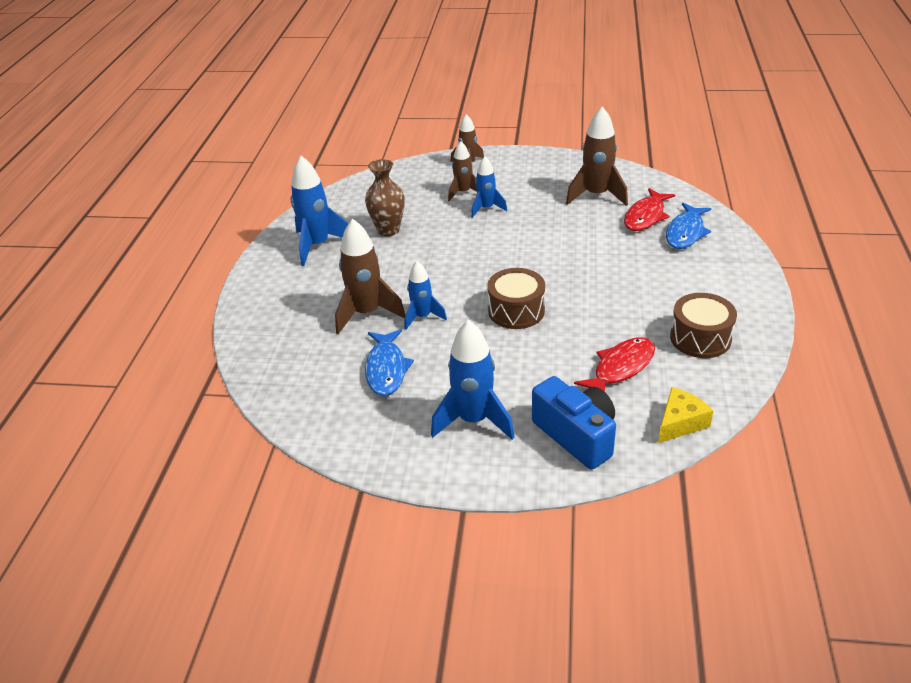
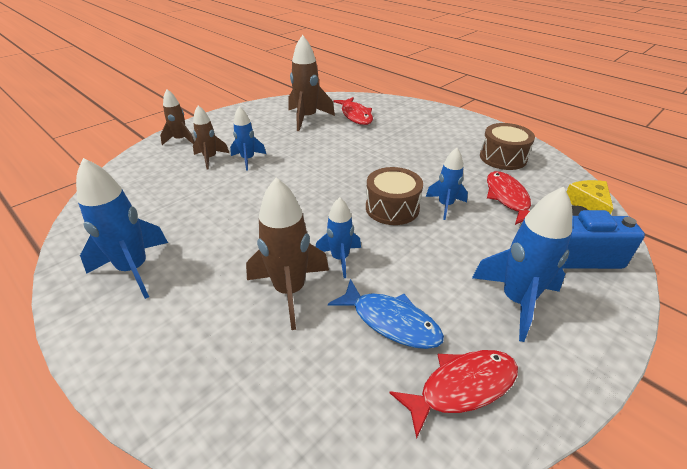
camera: 55 degrees left, 0 degrees up
(361, 423) = (462, 387): none -> red fish
(388, 230) = (190, 215): brown vase -> none
(558, 336) = (445, 205): none -> blue rocket
(685, 232) = (391, 113): blue fish -> none

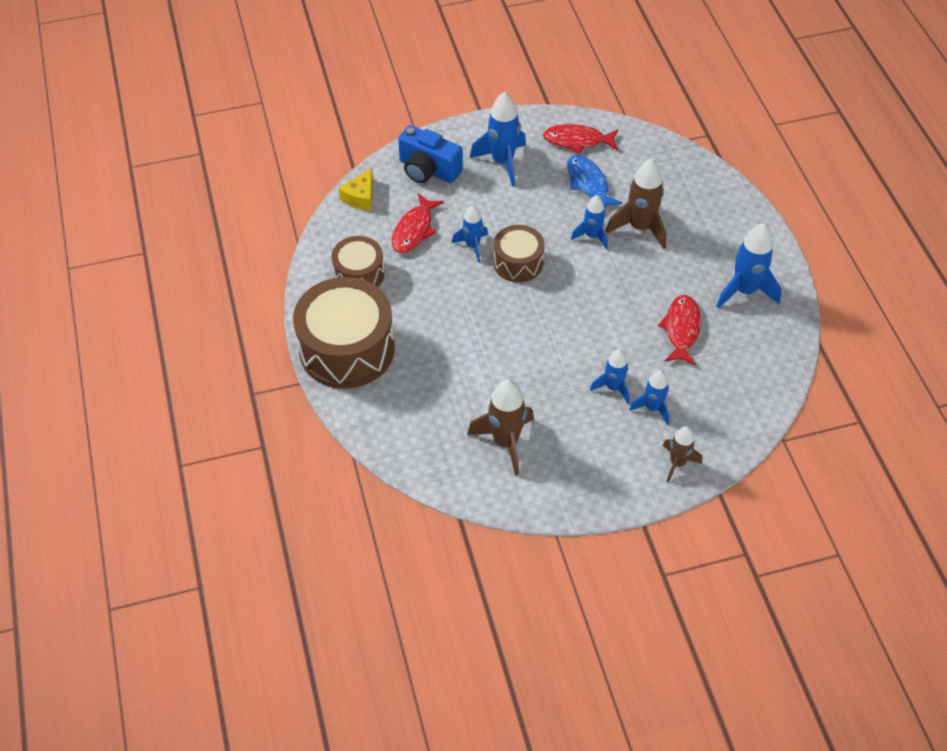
camera: 150 degrees left, 15 degrees up
(210, 158) = (652, 408): brown rocket -> blue rocket
(356, 116) = (442, 419): red fish -> red fish (681, 329)
(452, 124) = (347, 349): none -> brown drum

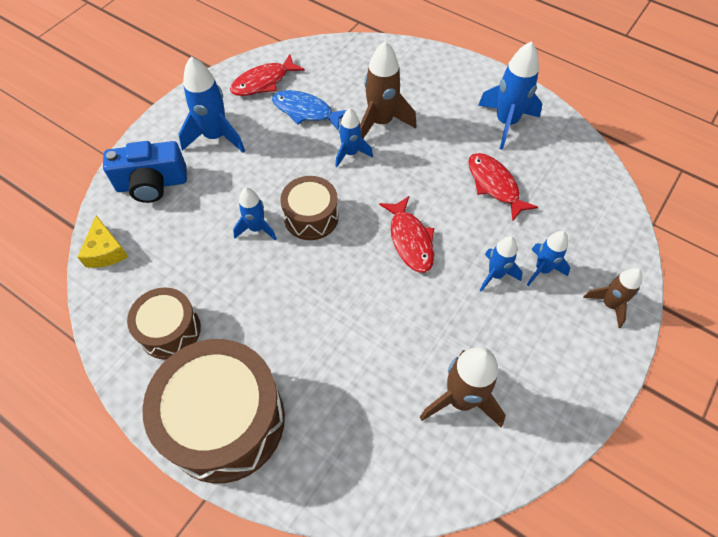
camera: 40 degrees left, 5 degrees up
(414, 230) = (188, 249): red fish -> red fish (410, 240)

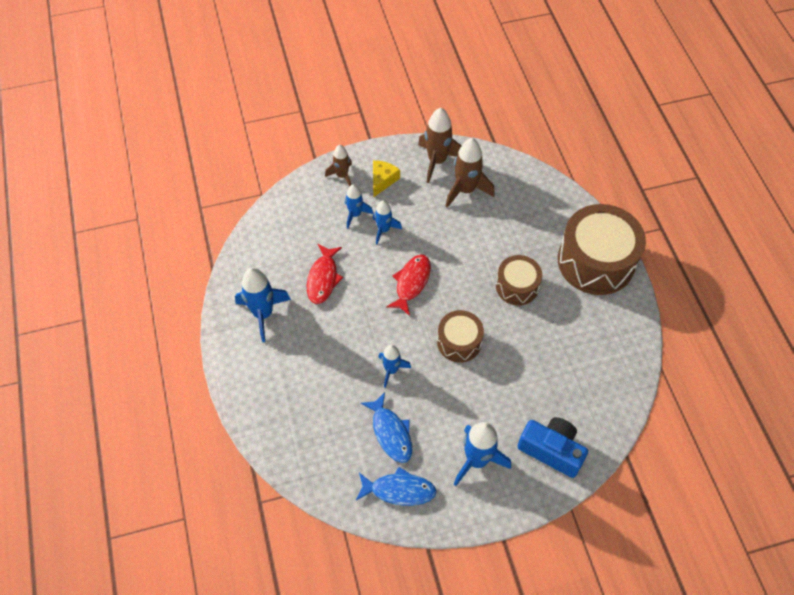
camera: 140 degrees left, 0 degrees up
(105, 251) = (613, 416): yellow cheese -> yellow cheese (383, 180)
(170, 330) = (599, 330): brown drum -> brown drum (517, 286)
(256, 228) = (501, 359): blue rocket -> none
(263, 82) = (399, 490): red fish -> blue fish
(381, 122) = (346, 380): brown rocket -> brown rocket (437, 161)

